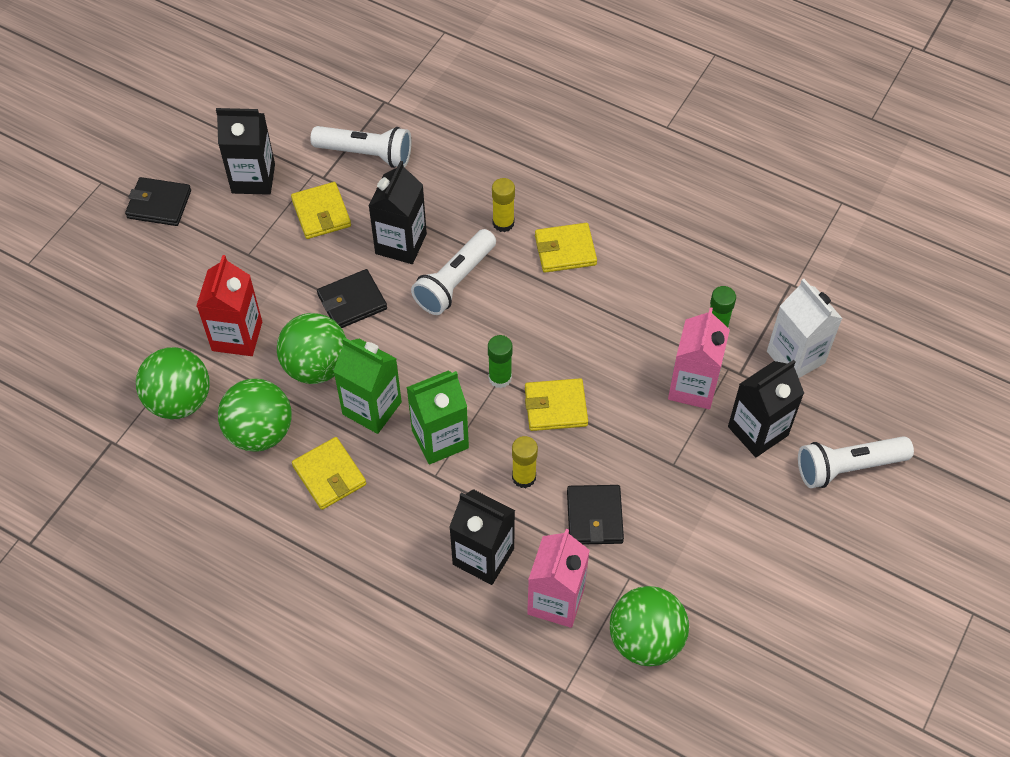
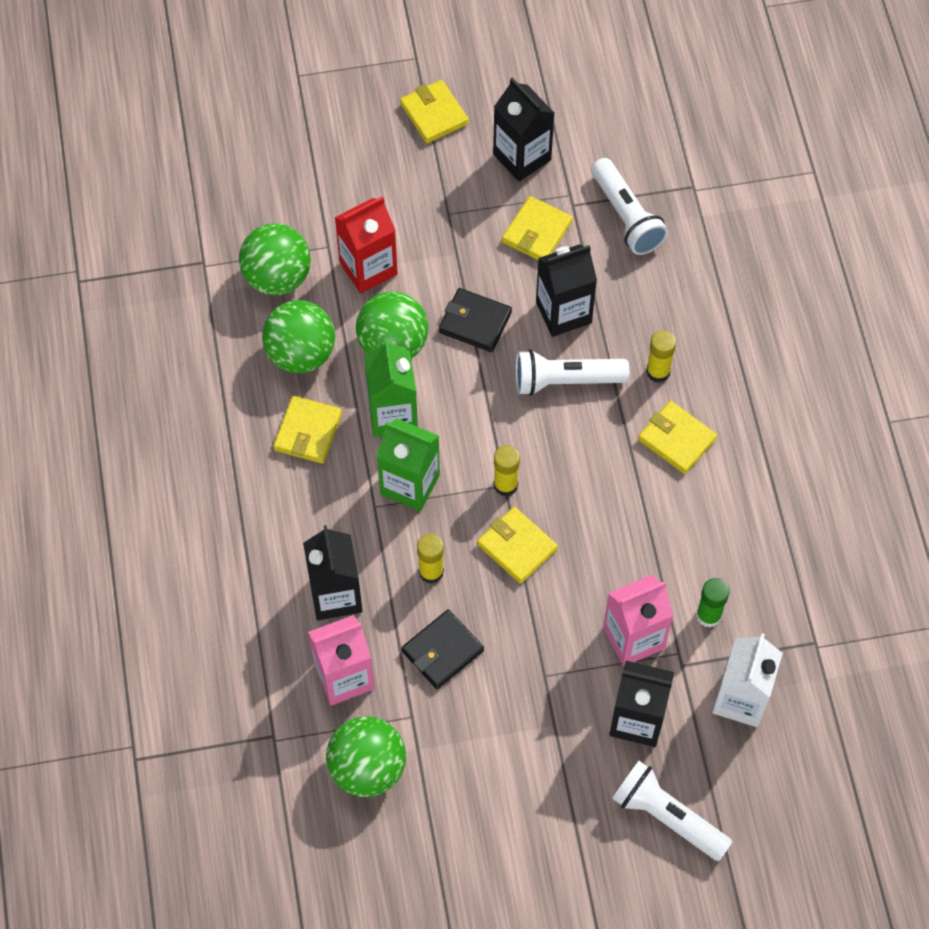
camera: 50 degrees right, 5 degrees up
(159, 204) = (434, 114): black wallet -> yellow wallet
(500, 378) = (505, 485): green glue stick -> yellow glue stick

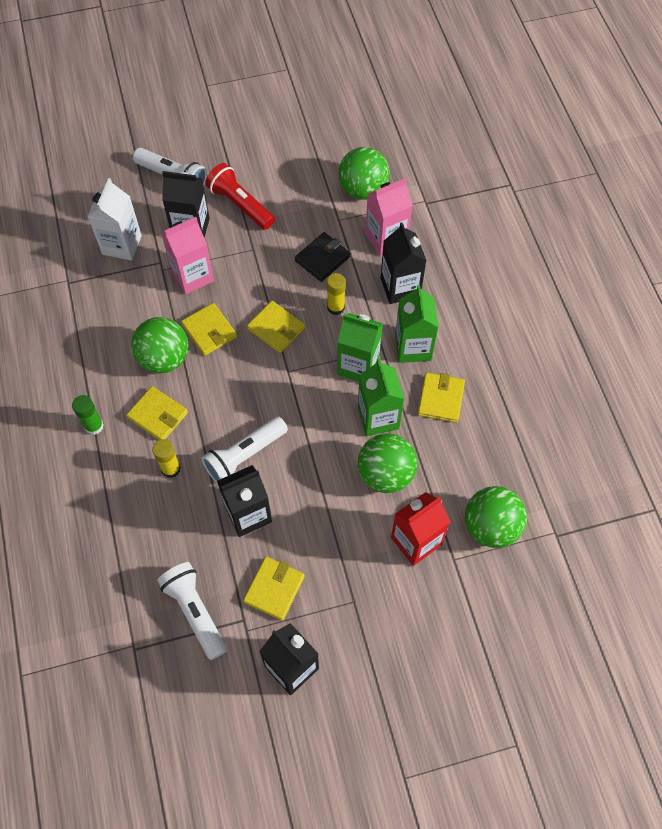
camera: 175 degrees right, 0 degrees up
(301, 354) = (458, 461): green ball -> green ball (164, 358)
(332, 504) = (413, 347): none -> green carton
(434, 114) = (378, 710): yellow wallet -> yellow wallet (209, 331)
(475, 322) = (321, 499): black wallet -> none
(505, 485) = (287, 371): yellow glue stick -> none
(560, 756) = (240, 205): none -> red flashlight
(566, 380) = (244, 455): white flashlight -> white flashlight turned 150 degrees clockwise
(708, 615) = (140, 294): green glue stick -> green glue stick (94, 426)

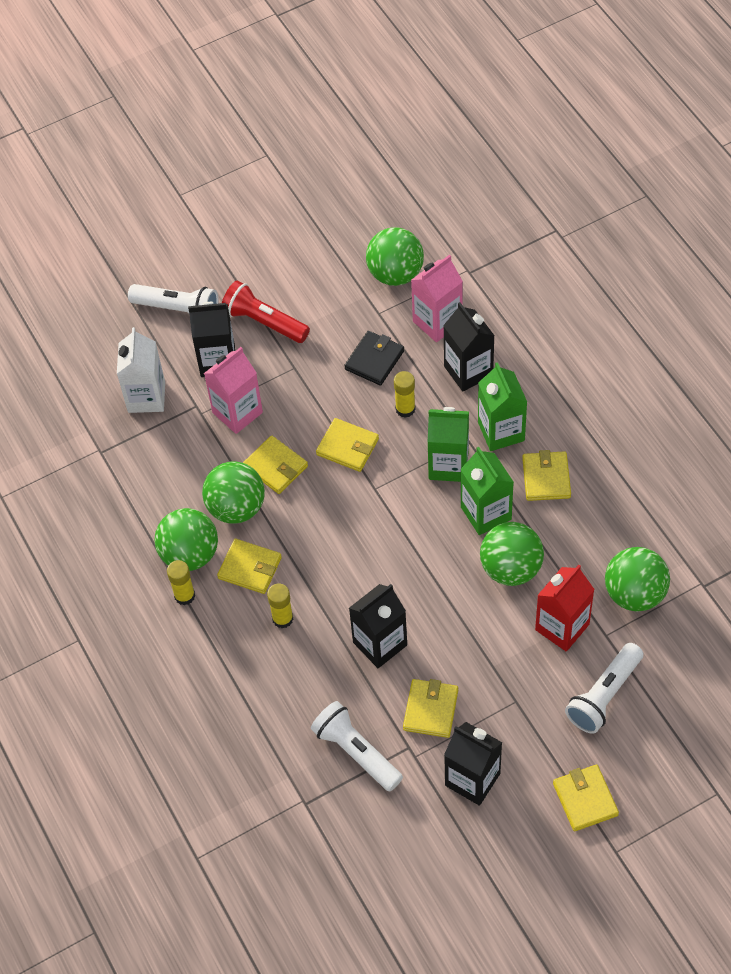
camera: 10 degrees left, 5 degrees down
(94, 426) = (184, 596): green glue stick -> yellow glue stick
(111, 390) = (190, 554): none -> green ball
(244, 455) = (356, 586): white flashlight -> white flashlight (604, 695)
(390, 716) = (585, 799): none -> yellow wallet

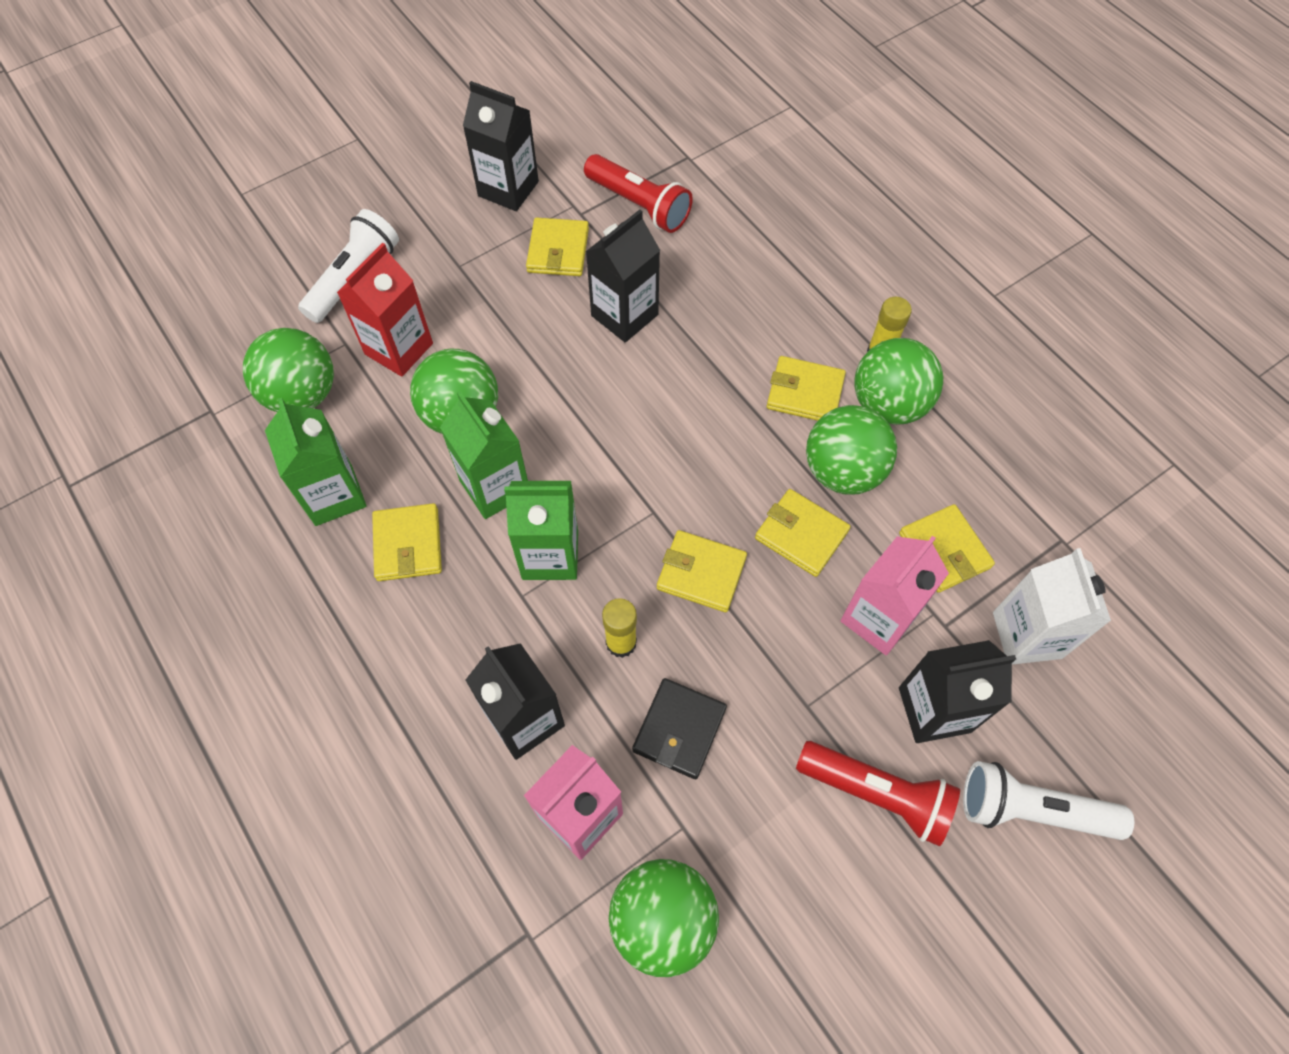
camera: 170 degrees right, 5 degrees up
(282, 619) = (749, 335): yellow glue stick -> none
(356, 752) = (638, 205): white flashlight -> red flashlight
(501, 431) = (472, 614): green carton -> green carton (333, 495)
(585, 799) = (386, 179): yellow wallet -> yellow wallet (944, 550)

